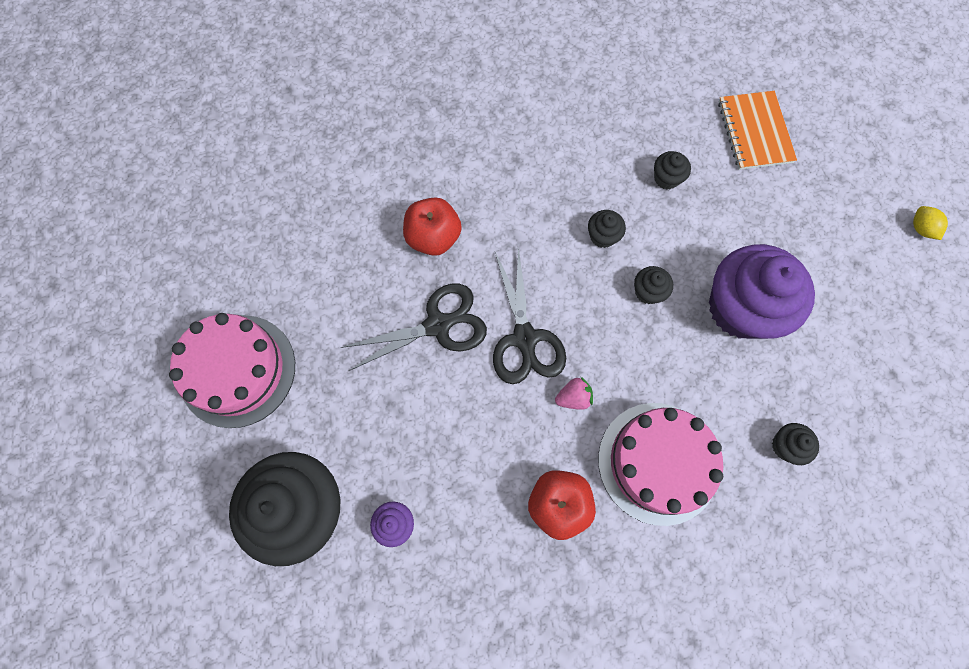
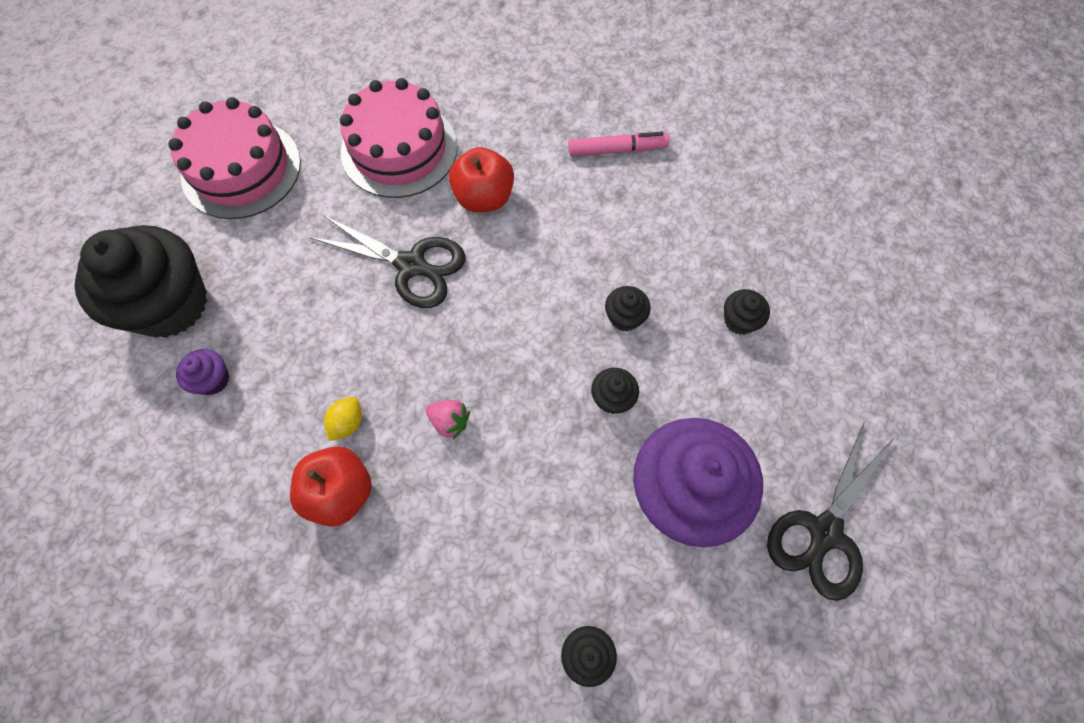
camera: 45 degrees right, 5 degrees down
(482, 131) = (617, 150): none -> pink marker
(525, 338) = (465, 338): black scissors -> black scissors (824, 532)
(658, 462) = (457, 545): pink cake -> pink cake (399, 149)
(754, 132) = (876, 354): orange notebook -> none
(920, 228) = (967, 599): yellow lemon -> yellow lemon (347, 423)

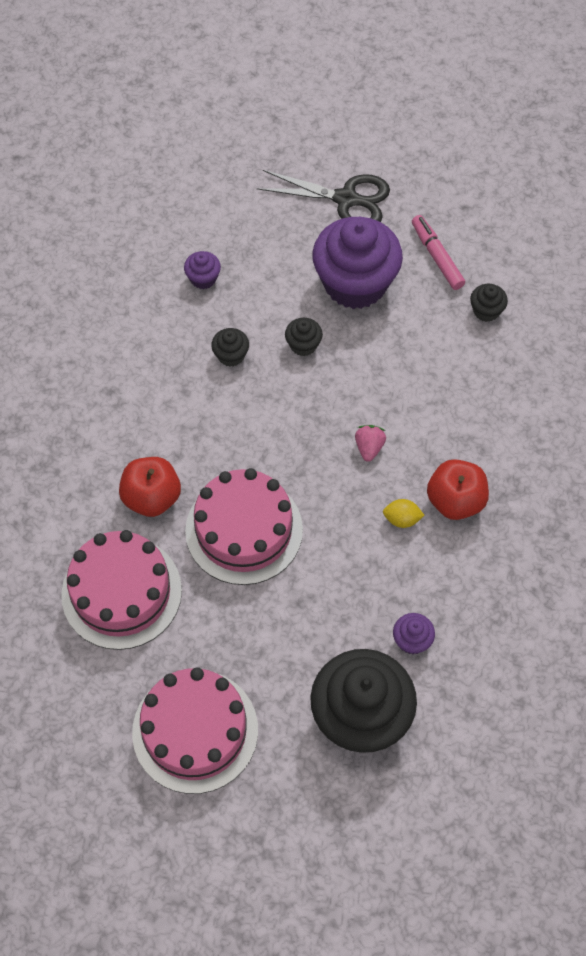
camera: 110 degrees left, 5 degrees down
(411, 265) = (244, 530): black scissors -> pink cake
(617, 150) = (61, 407): pink marker -> pink marker (437, 257)
(739, 320) = (203, 278): black cupcake -> purple cupcake

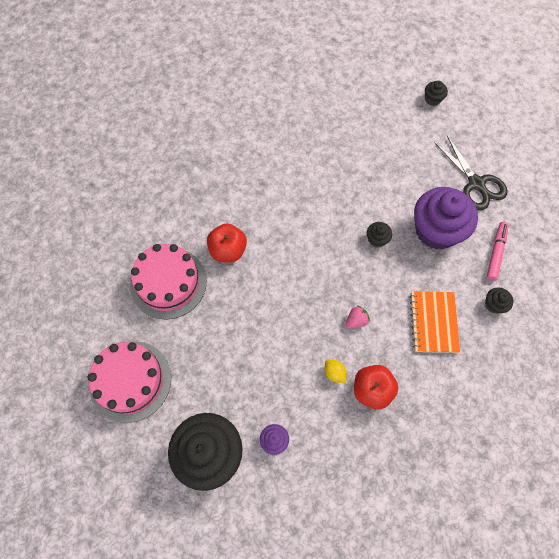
camera: 45 degrees right, 5 degrees up
(203, 278) = (361, 165): purple cupcake -> none
(231, 355) = (335, 214): black cupcake -> black cupcake (432, 99)
(244, 530) = (253, 305): pink cake -> none
(446, 380) = (433, 322): none -> orange notebook

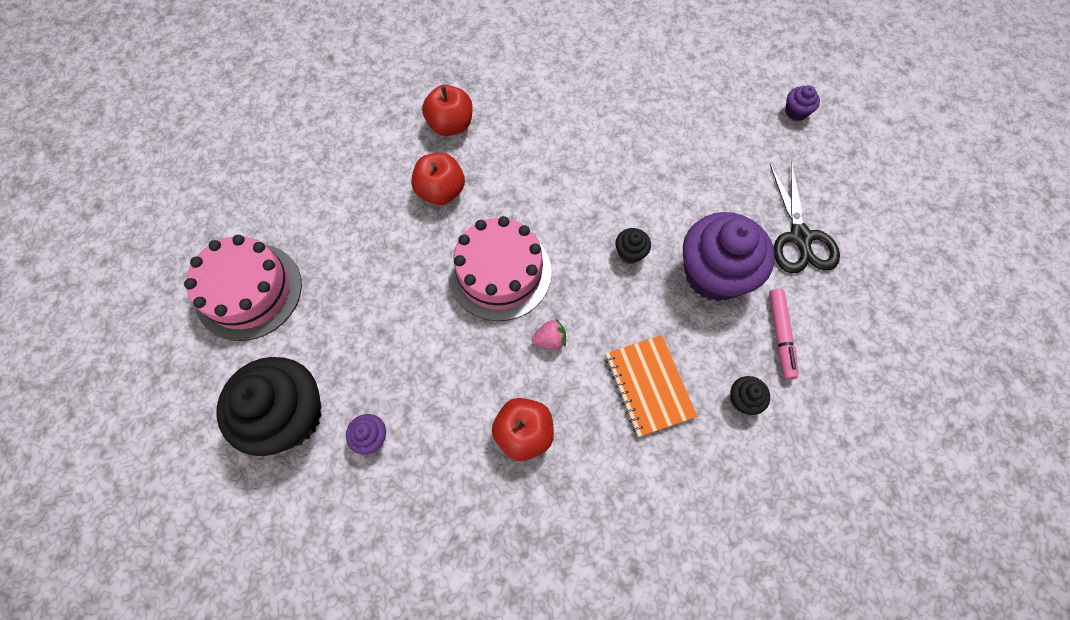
camera: 25 degrees right, 0 degrees up
(168, 283) = (353, 199): pink cake -> pink cake (499, 272)
(208, 200) = (451, 125): none -> red apple
(334, 373) = (488, 391): yellow lemon -> none
(432, 99) = (796, 112): black cupcake -> purple cupcake
(433, 322) = (648, 386): orange notebook -> orange notebook turned 45 degrees counterclockwise
(495, 253) = (780, 335): pink marker -> pink marker turned 135 degrees clockwise

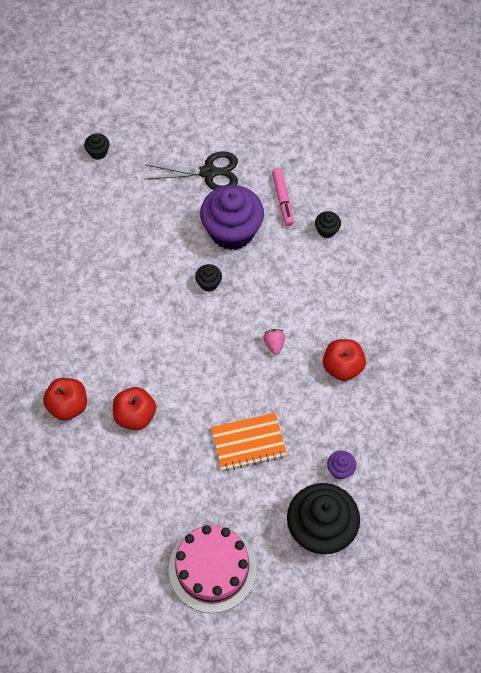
camera: 85 degrees left, 5 degrees down
(499, 272) = (216, 375): pink cake -> none
(648, 386) = (313, 285): orange notebook -> orange notebook (248, 443)
(780, 335) = (283, 200): pink marker -> pink marker turned 75 degrees clockwise
(796, 112) = (98, 152): purple cupcake -> black cupcake

